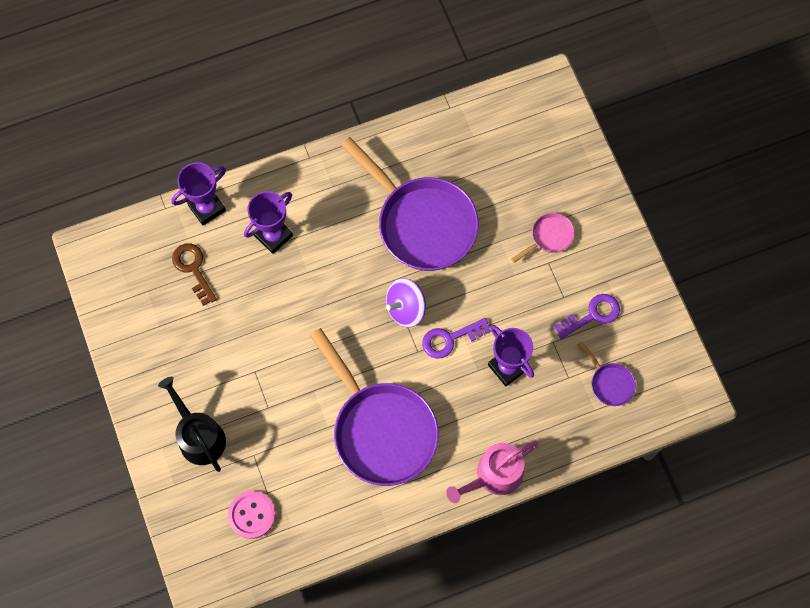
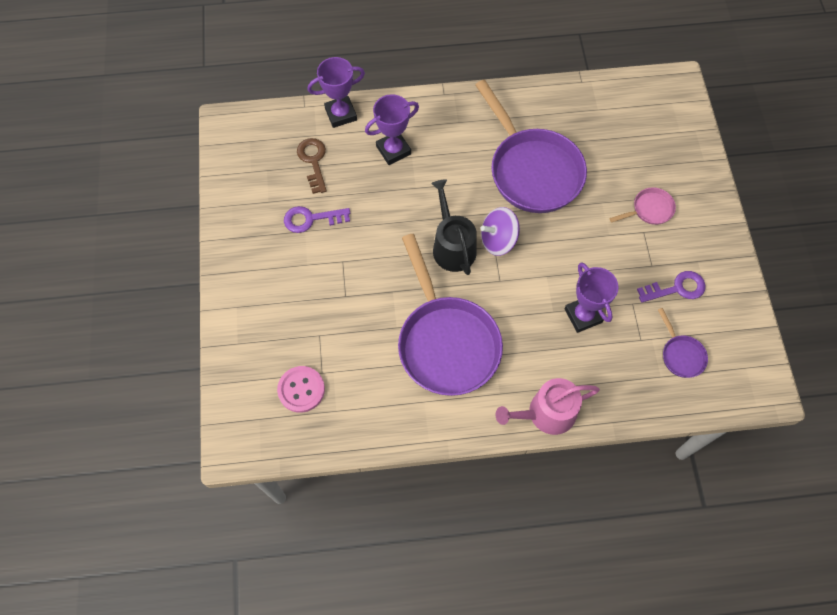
camera: 15 degrees right, 5 degrees down
(199, 436) = (274, 305): black watering can -> black watering can (452, 246)
(450, 339) = (533, 277): purple key -> purple key (311, 219)

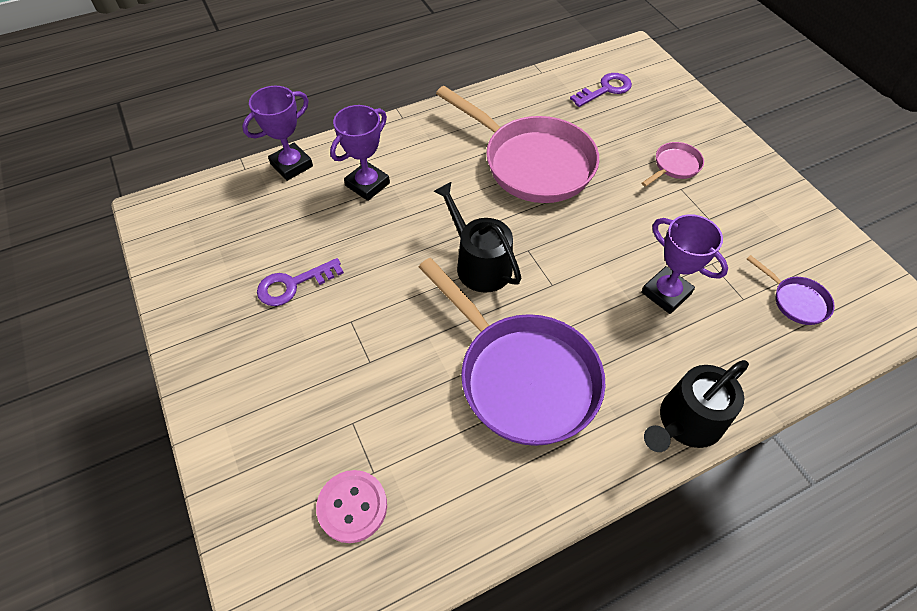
camera: 20 degrees left, 10 degrees down
(313, 161) = (275, 221): brown key -> none
(498, 240) = (529, 242): purple spinning top -> none
(532, 170) = (532, 163): purple pan -> pink pan
(546, 413) = (685, 422): pink watering can -> black watering can
(676, 288) = (748, 233): purple key -> purple key (605, 89)

